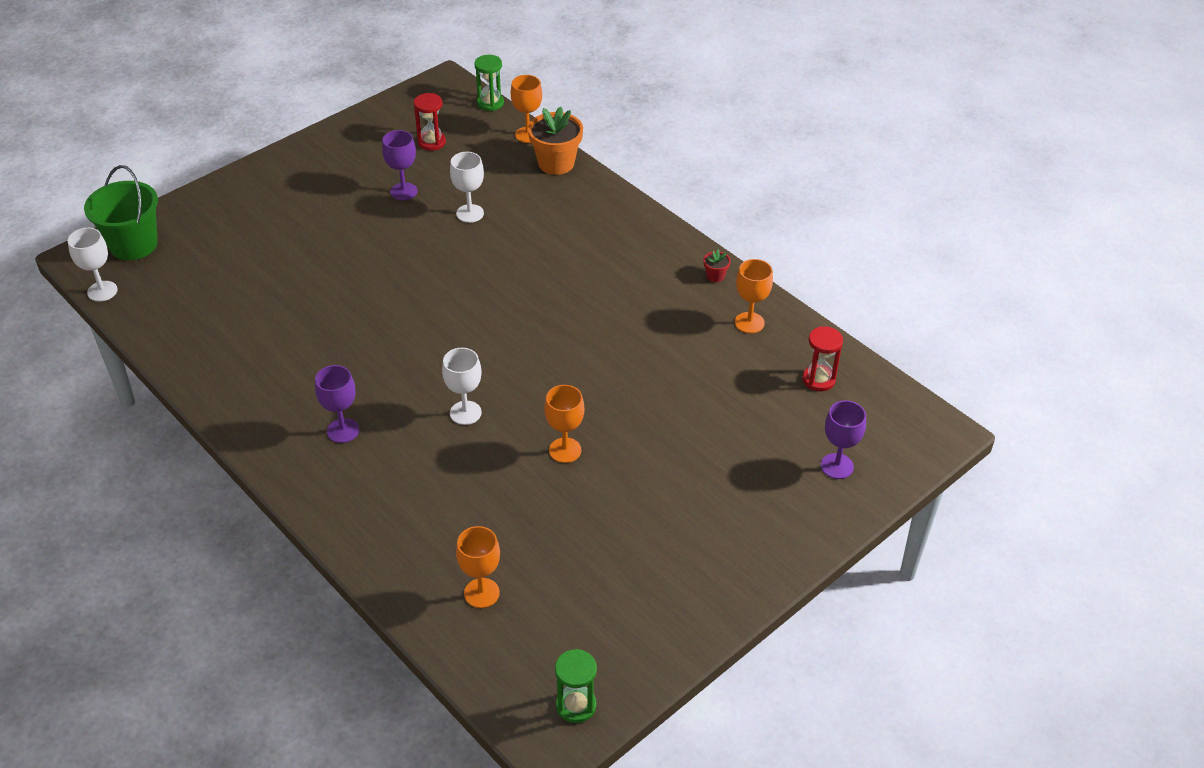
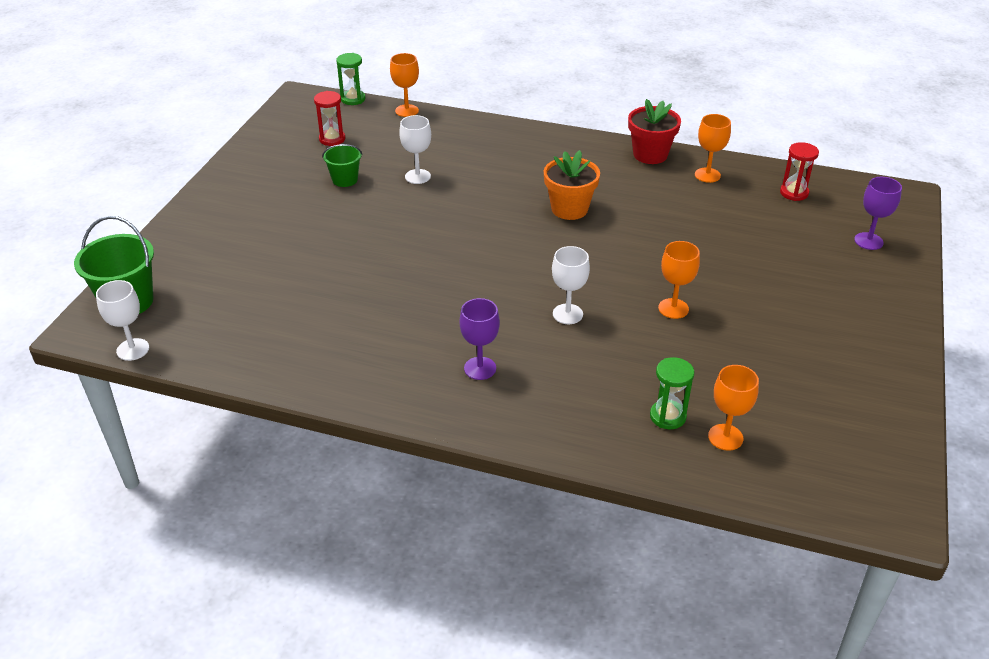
camera: 30 degrees left, 5 degrees down
(404, 191) = (345, 179): purple goblet -> green bucket
(556, 163) = (450, 122): orange flower pot -> orange flower pot (569, 209)
(576, 705) = (886, 483): green hourglass -> green hourglass (667, 416)
(715, 276) = (650, 154): red flower pot -> red flower pot, size x2.19

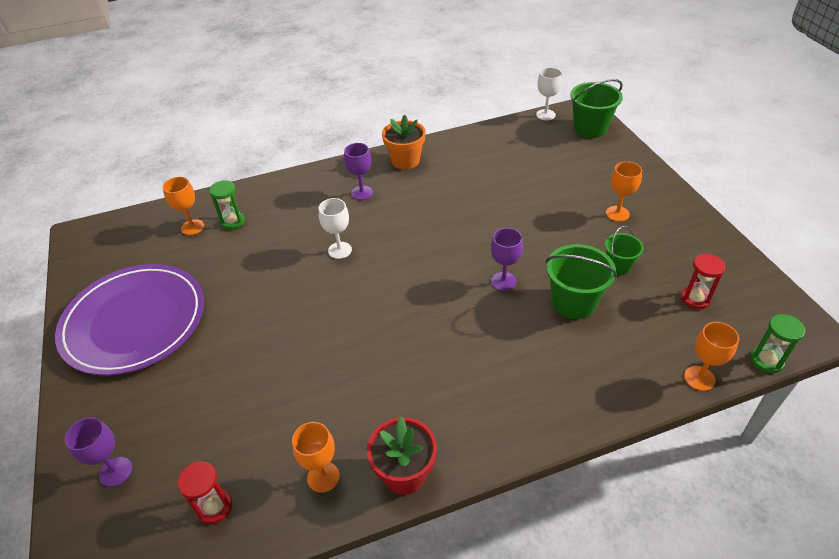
camera: 145 degrees right, 5 degrees up
(417, 176) = (573, 302): white goblet -> green bucket
(449, 214) = (503, 281): none -> purple goblet
(569, 209) = (419, 343): orange flower pot -> orange flower pot (405, 161)
(673, 308) = (269, 293): orange goblet -> orange goblet (617, 213)
(832, 350) = (134, 321): none -> purple plate

